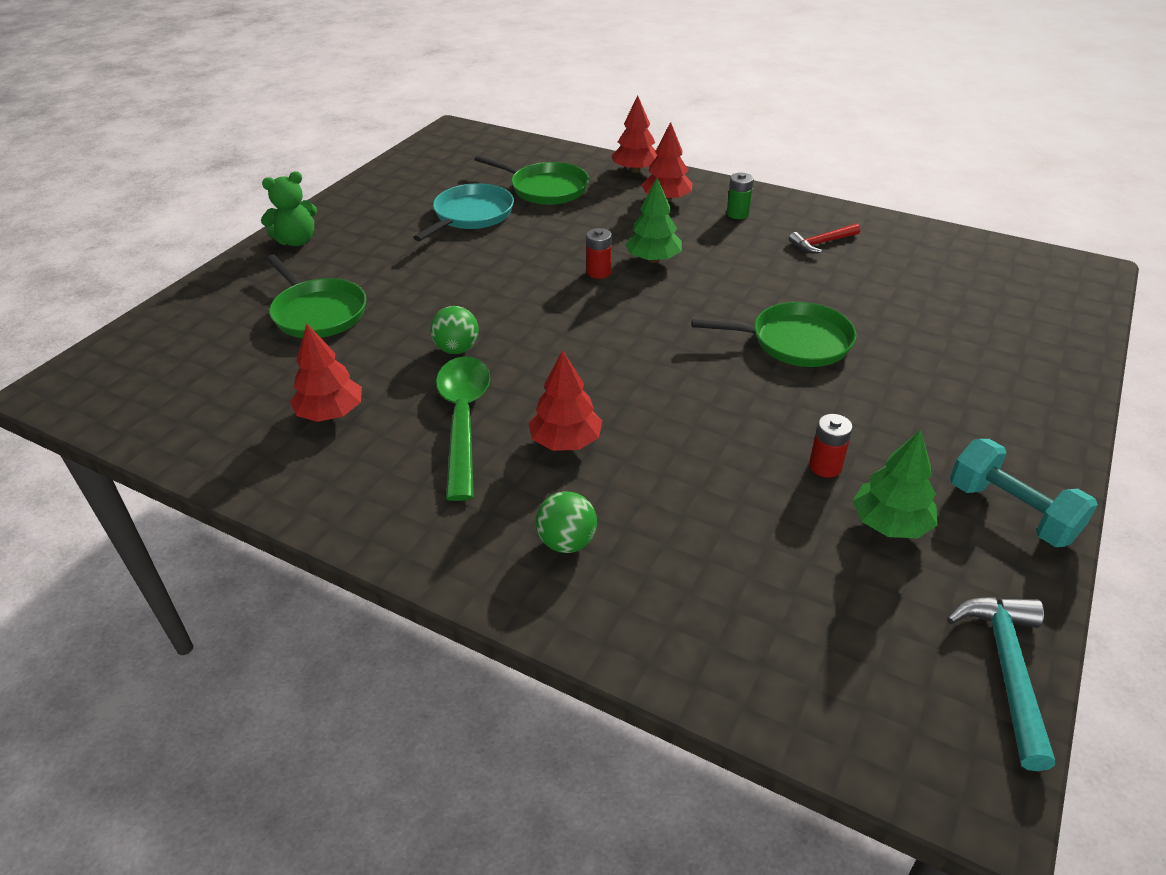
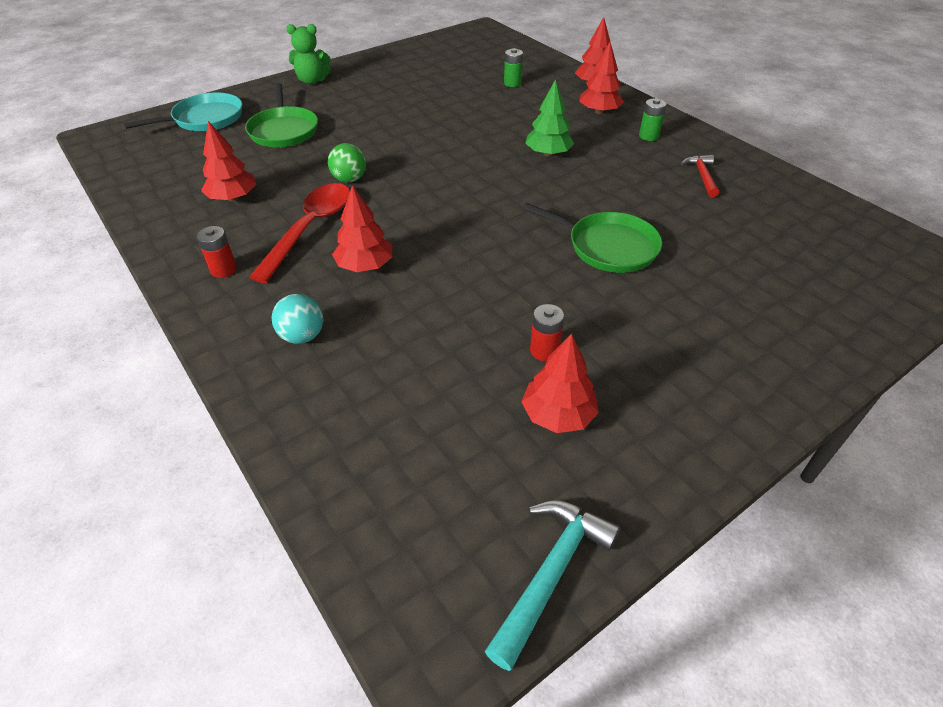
camera: 25 degrees right, 5 degrees up
(463, 420) = (310, 229): green spoon -> red spoon
(471, 215) = (441, 90): turquoise pan -> turquoise pan (205, 119)
(546, 188) = (512, 83): green pan -> green battery
(567, 542) = (302, 336): green ball -> turquoise ball
(599, 272) = (497, 152): red battery -> red battery (224, 270)
(822, 243) = (702, 176): red hammer -> red hammer turned 90 degrees clockwise
(890, 523) = (558, 415): green tree -> red tree
(1011, 512) = (676, 446): turquoise dumbbell -> none

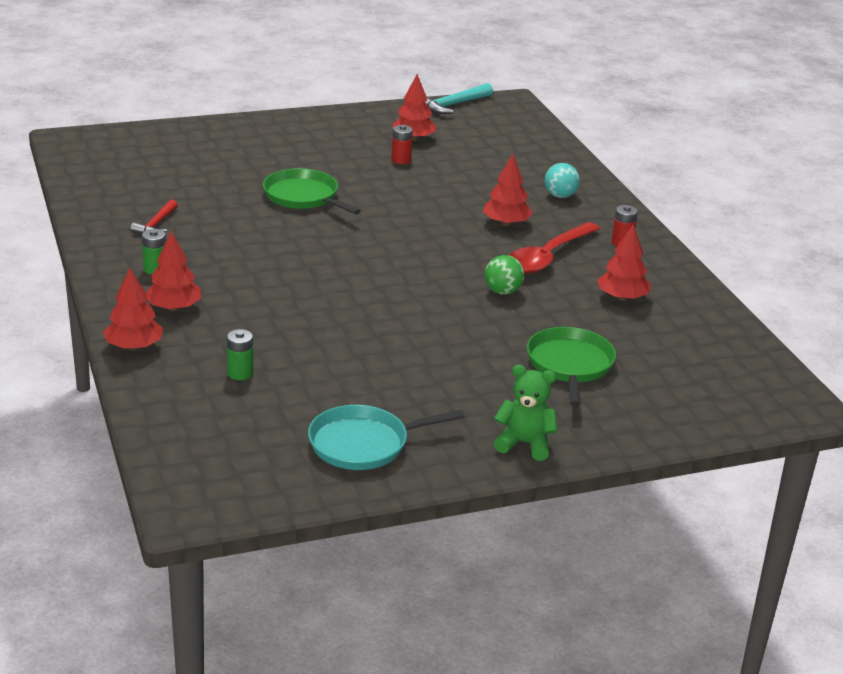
camera: 165 degrees left, 15 degrees down
(205, 119) = (673, 404): turquoise pan -> turquoise pan (363, 444)
(548, 154) = (282, 274): green tree -> none

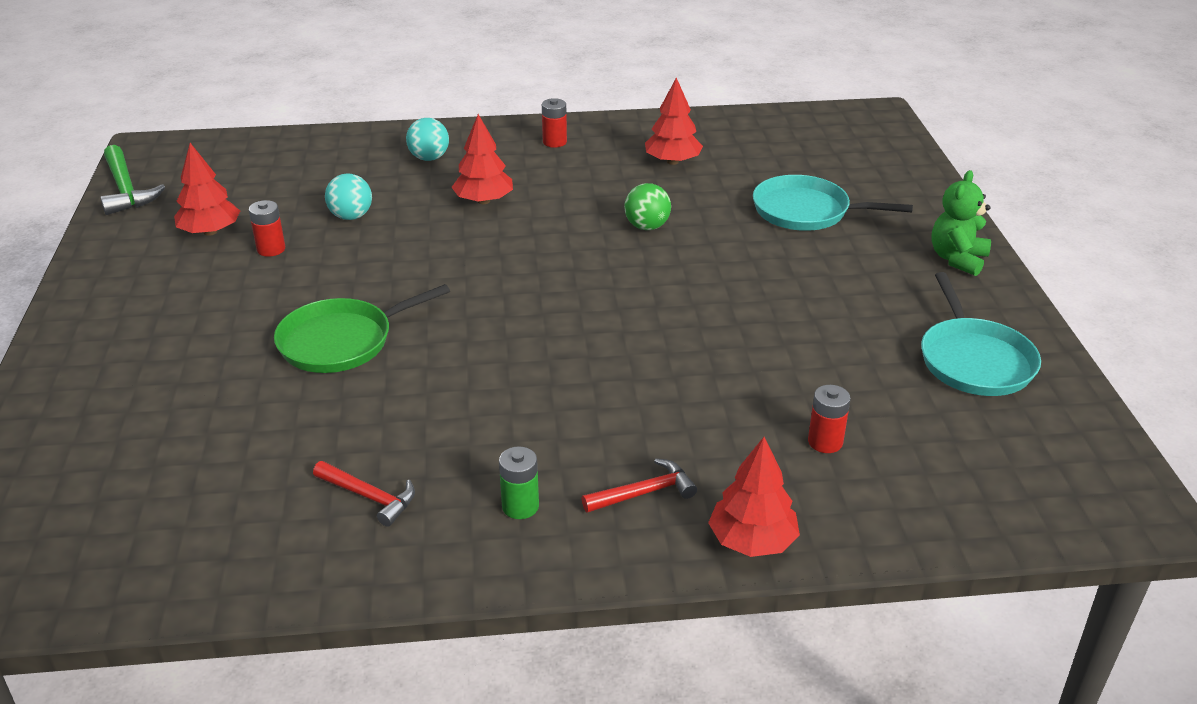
camera: 75 degrees left, 5 degrees up
(174, 308) = (644, 493): red tree -> red hammer
(240, 373) = (825, 442): green battery -> red battery
(452, 105) = (126, 189): turquoise hammer -> green hammer
(457, 179) = (351, 216): none -> turquoise ball
(548, 257) = (574, 188): red spoon -> none
(570, 365) = (806, 211): green pan -> turquoise pan

